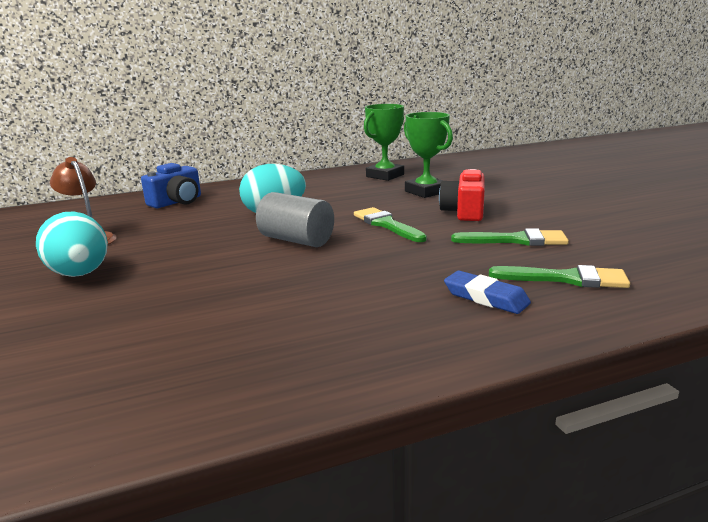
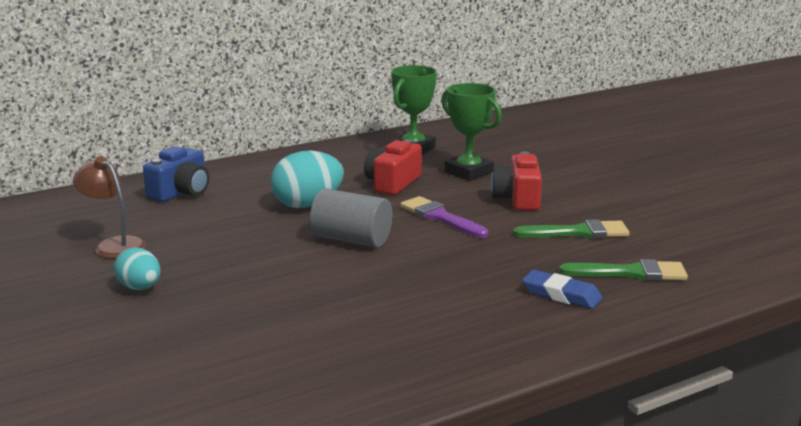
camera: 10 degrees left, 0 degrees up
(80, 274) = (140, 288): turquoise egg -> turquoise egg, size x0.62
(356, 198) = (392, 183): none -> red camera
(386, 225) = (440, 217): green brush -> purple brush

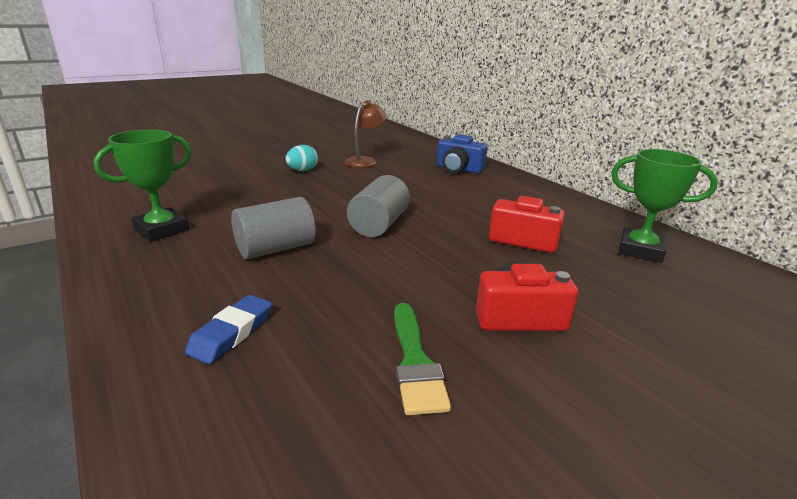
camera: 85 degrees right, 5 degrees up
(307, 205) = (451, 206): turquoise egg -> none
(409, 289) = (276, 248): none -> grey cylinder
(440, 217) = (440, 264): purple brush -> none
(468, 172) = (591, 283): green trophy -> green trophy (161, 230)
(631, 273) = (275, 402): green brush -> none

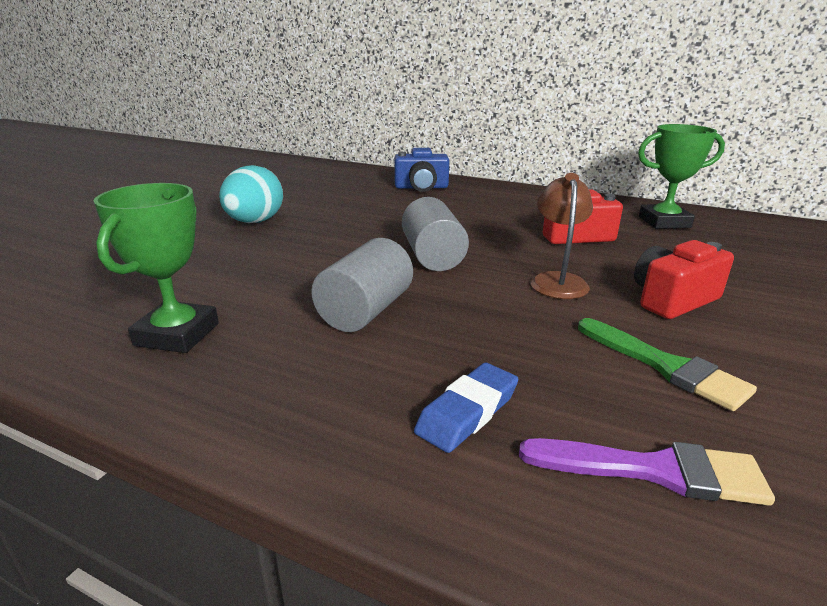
camera: 30 degrees left, 0 degrees up
(231, 333) = (467, 412): blue eraser -> blue eraser turned 45 degrees clockwise
(279, 422) = (654, 471): none -> purple brush
(302, 170) = (255, 222): turquoise egg -> turquoise egg, size x1.61
(365, 161) = (312, 198): brown lamp -> brown lamp (557, 280)

